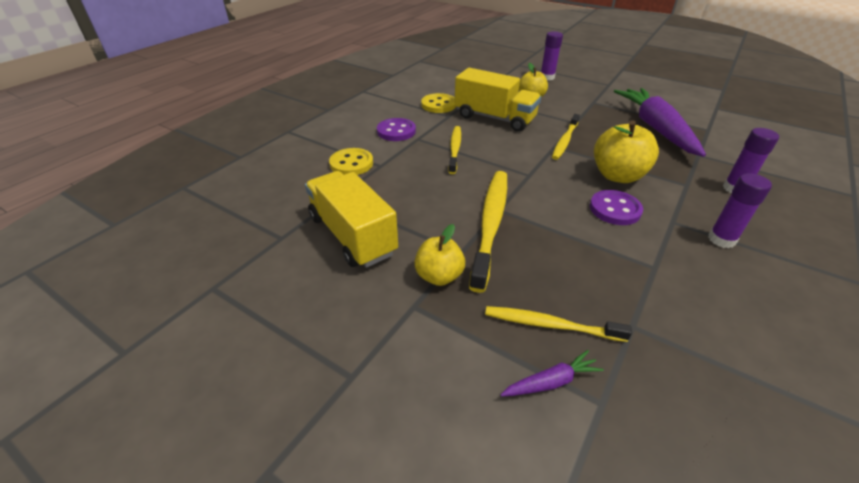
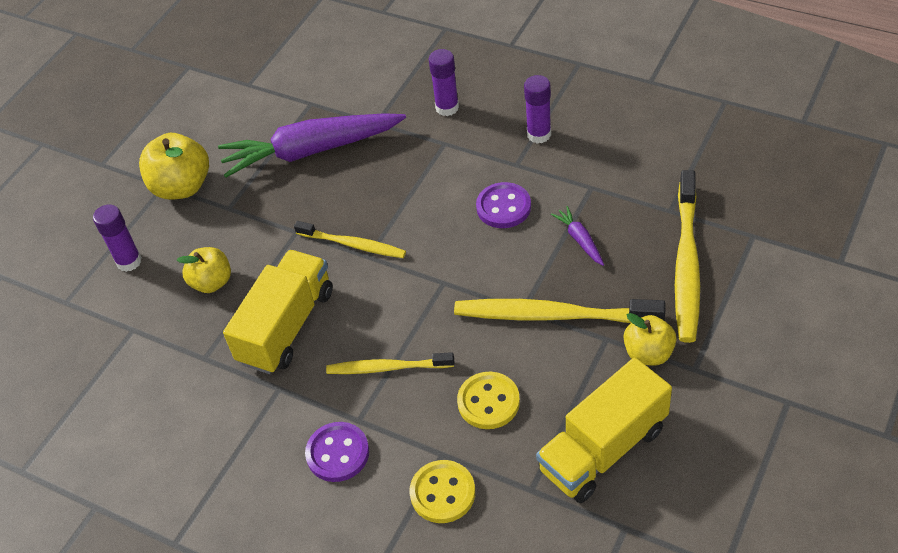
camera: 90 degrees left, 10 degrees up
(438, 105) = (239, 407): yellow button -> yellow button (488, 402)
(550, 325) = (686, 265): yellow toothbrush -> yellow toothbrush, size x1.65
(551, 382) = (745, 265): purple carrot -> purple carrot (579, 240)
(617, 175) = (434, 199): yellow apple -> yellow apple (182, 187)

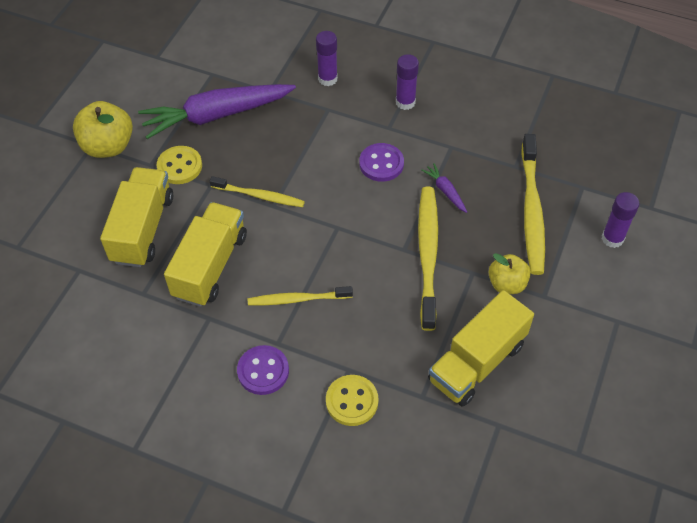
camera: 10 degrees left, 5 degrees up
(129, 261) = (69, 211): purple glue stick -> purple glue stick (612, 238)
(212, 282) = (143, 229): yellow apple -> yellow truck
(488, 402) = (382, 326): yellow button -> yellow button (179, 166)
(552, 315) = (427, 254): yellow toothbrush -> yellow toothbrush turned 90 degrees clockwise

